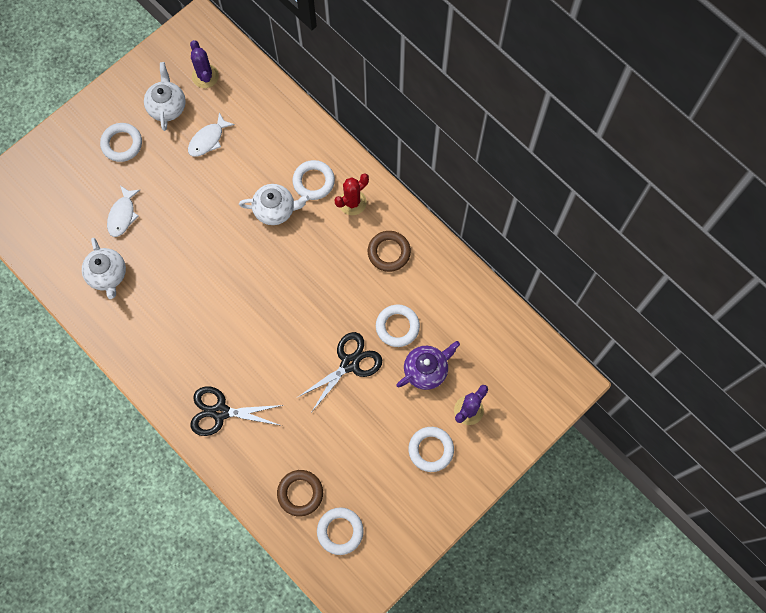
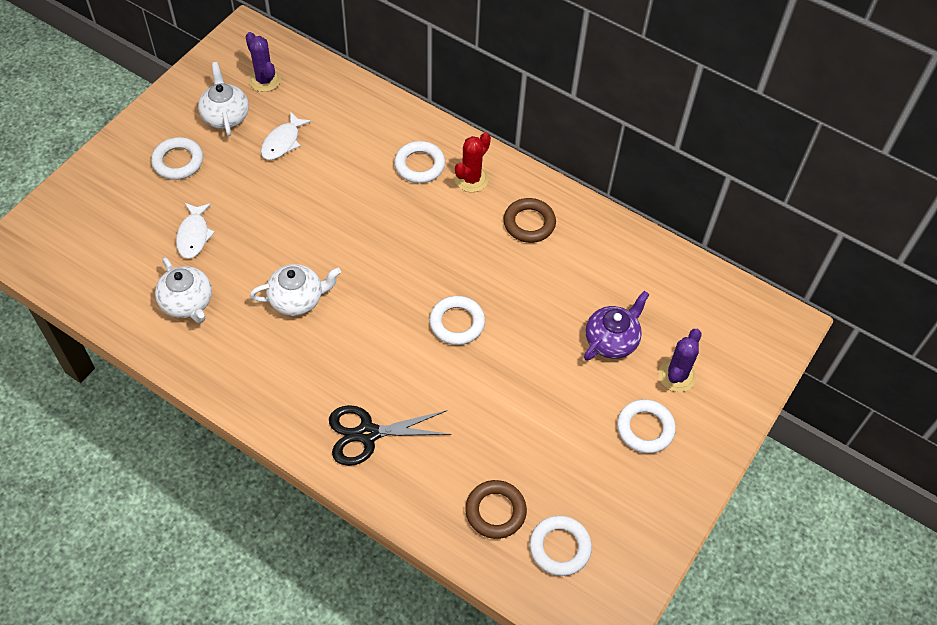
camera: 15 degrees left, 15 degrees down
(275, 209) = (381, 200): white teapot -> white teapot (297, 299)
(349, 363) = (516, 349): black scissors -> none
(397, 327) = (562, 299): white ring -> white ring (457, 323)

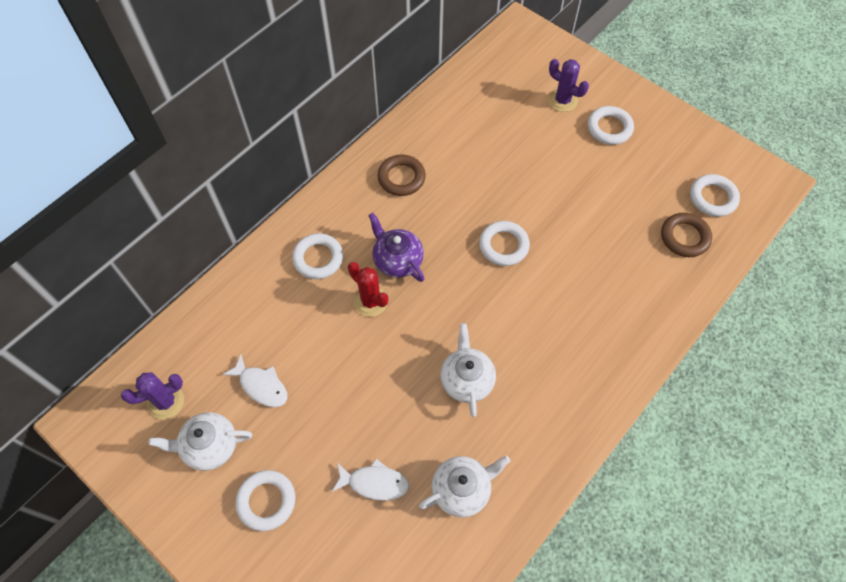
camera: 80 degrees left, 5 degrees up
(367, 434) = (615, 327): black scissors -> none
(471, 179) = (343, 217): red cactus -> red cactus (370, 301)
(612, 340) = (528, 137): purple teapot -> purple teapot (397, 260)

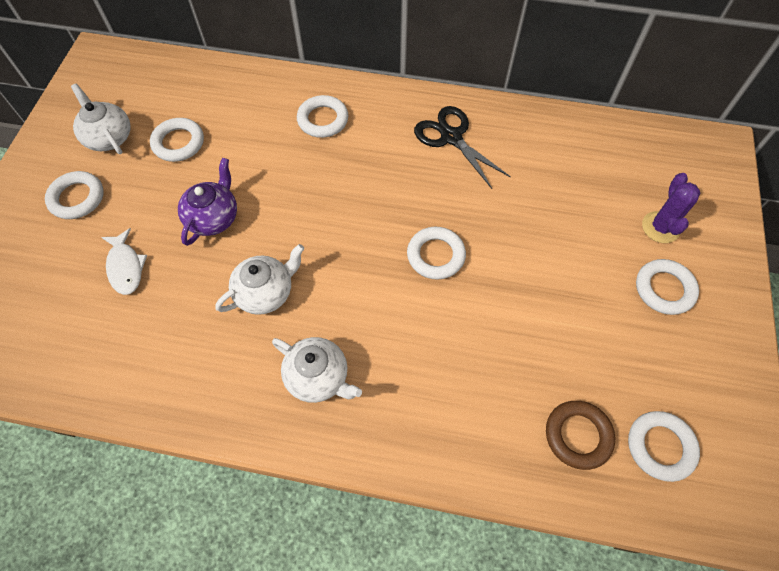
camera: 60 degrees right, 0 degrees up
(166, 402) = (134, 92): purple cactus -> none
(261, 386) = (178, 143): white fish -> white ring
(370, 301) = (303, 178): red cactus -> none
(397, 260) = (359, 177): purple teapot -> purple teapot (213, 218)
(401, 178) = (451, 137): brown ring -> black scissors
(462, 489) = (149, 341): white teapot -> white teapot (318, 377)

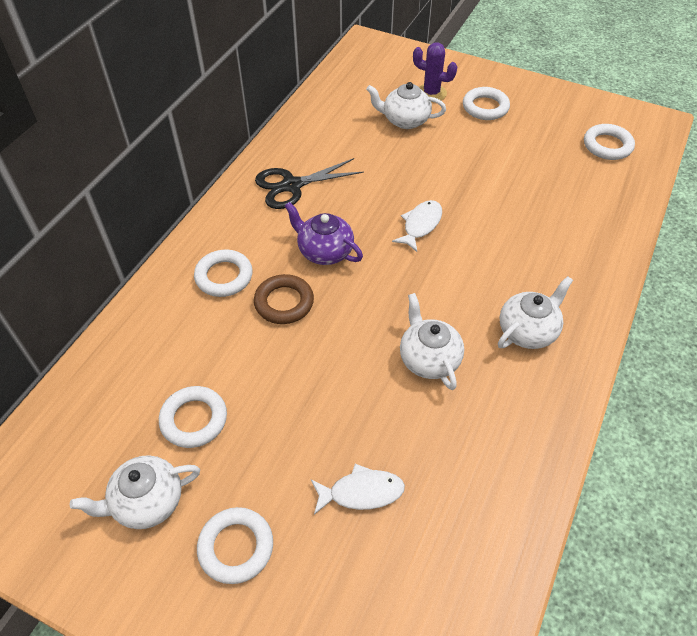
camera: 75 degrees left, 10 degrees down
(213, 218) = (320, 394): purple teapot -> purple teapot (324, 251)
(436, 255) = (420, 225): white ring -> white fish
(578, 435) = (596, 183): brown ring -> brown ring (284, 302)
(596, 210) = (405, 120): none -> white teapot

